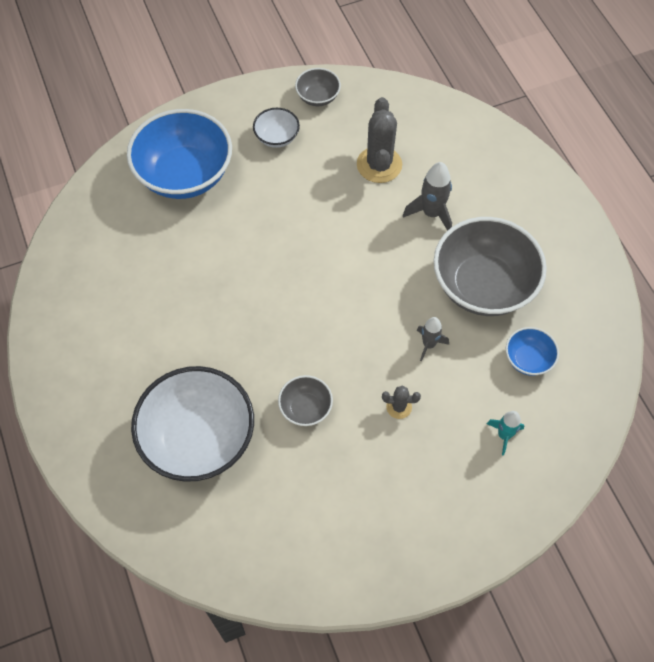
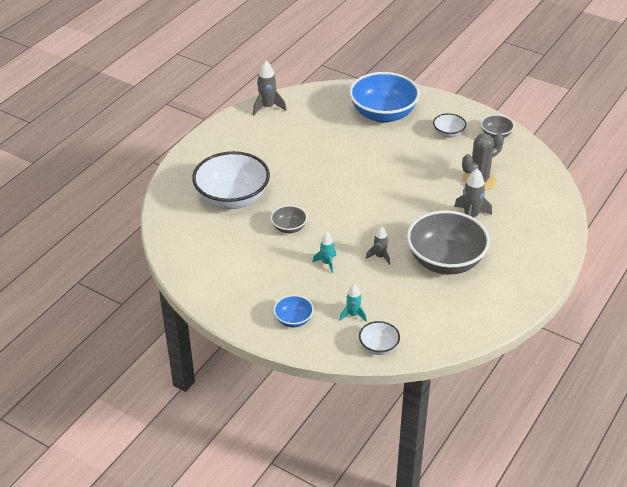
camera: 55 degrees right, 20 degrees down
(54, 285) = (267, 107): none -> grey rocket
(399, 407) = (327, 263): grey cactus -> turquoise rocket
(528, 359) = (415, 303): blue bowl -> blue bowl (293, 320)
(571, 442) = (378, 347): none -> white bowl

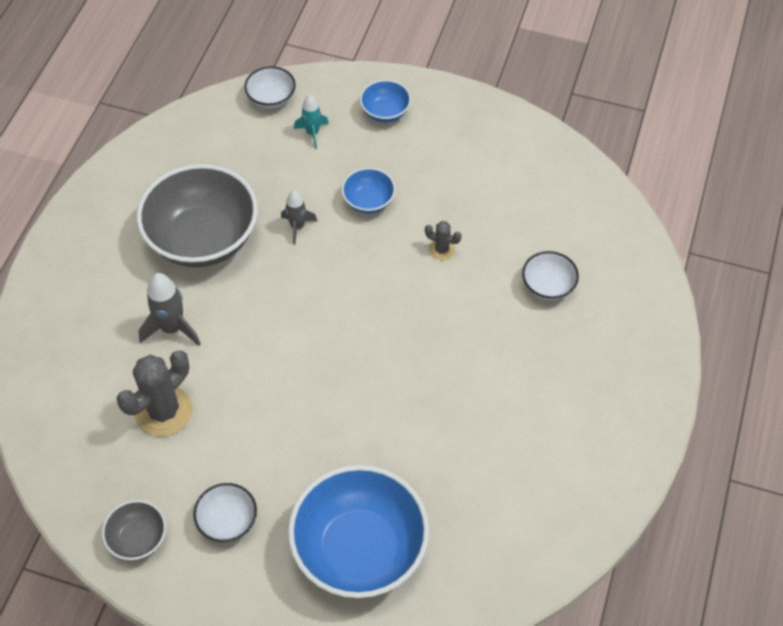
camera: 165 degrees right, 15 degrees up
(232, 198) = (548, 286): white bowl -> white bowl, size x0.46
(267, 107) = (583, 518): grey rocket -> none
(289, 228) = (441, 249): grey bowl -> grey cactus
(327, 263) = (368, 201): turquoise rocket -> blue bowl

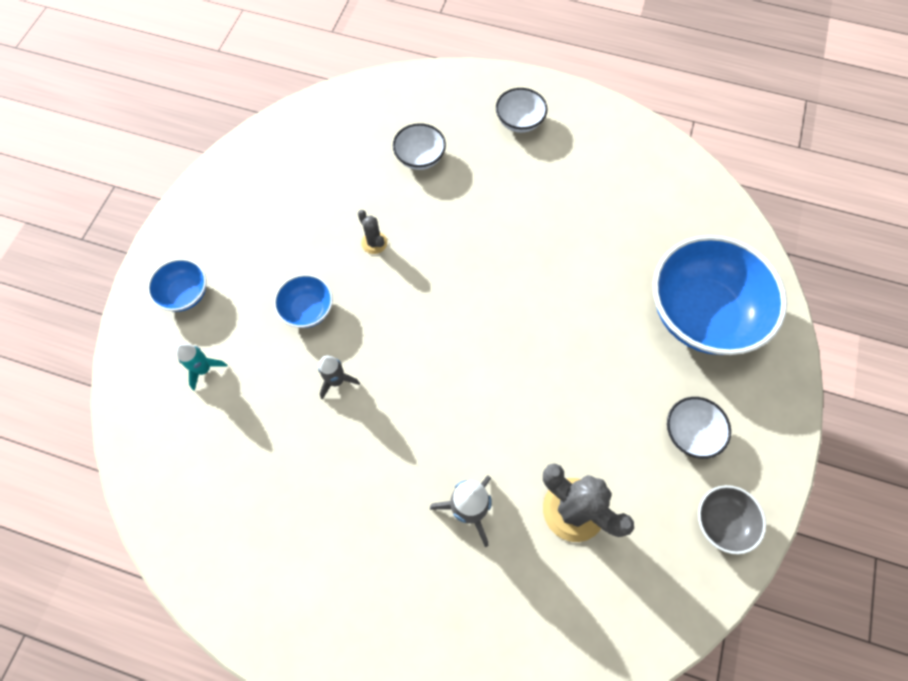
camera: 90 degrees left, 10 degrees up
(203, 239) = (346, 485): grey bowl -> none
(271, 98) = (143, 418): white bowl -> white bowl (519, 121)
(441, 249) = (374, 243): grey cactus -> grey cactus turned 60 degrees counterclockwise

